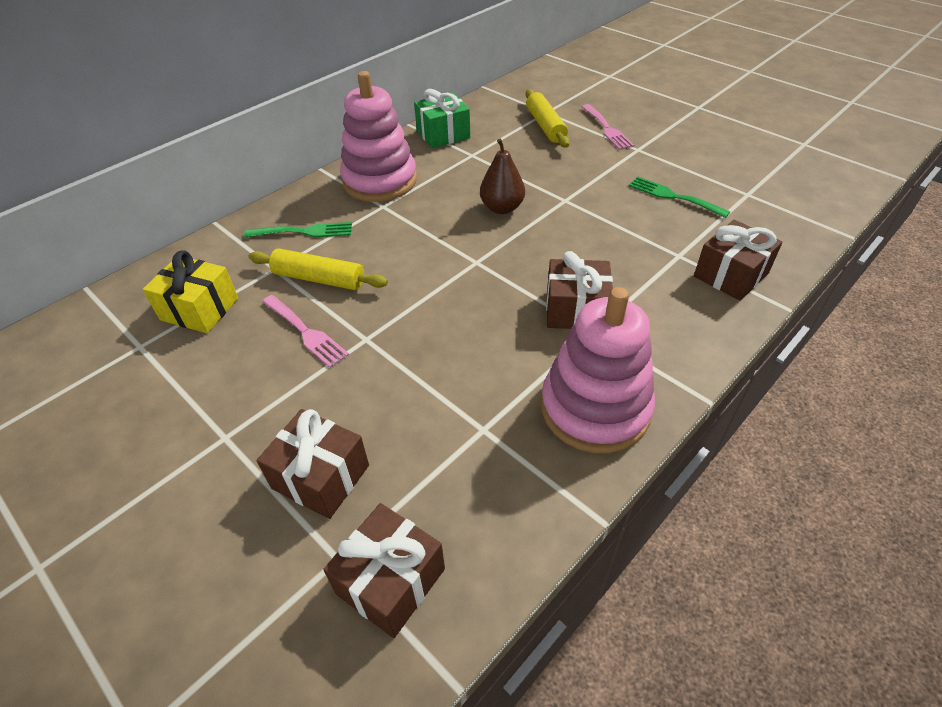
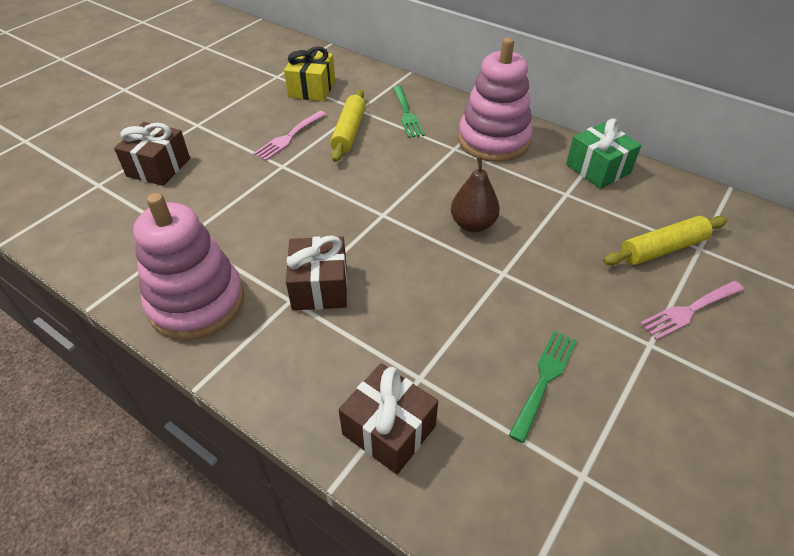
camera: 80 degrees right, 0 degrees up
(391, 581) = (76, 208): brown gift -> none

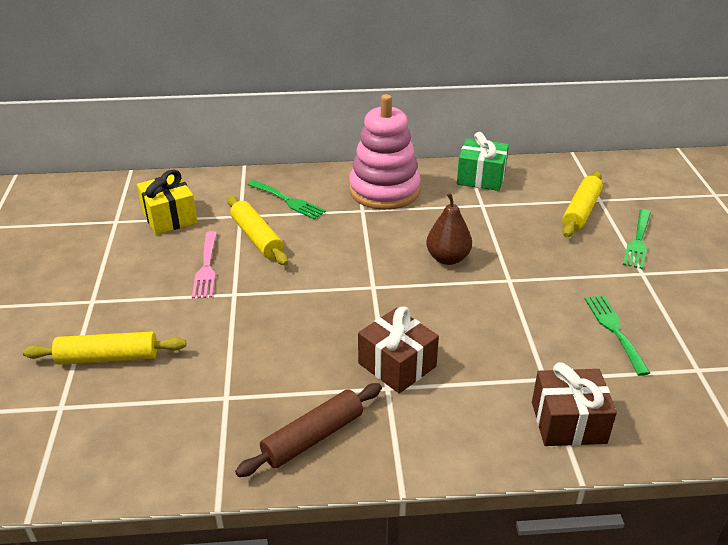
camera: 40 degrees left, 10 degrees down
(159, 167) = (108, 357): brown gift -> yellow rolling pin
(196, 302) = (313, 437): pink stacking toy -> brown rolling pin
(689, 311) = (638, 241): pink fork -> green fork

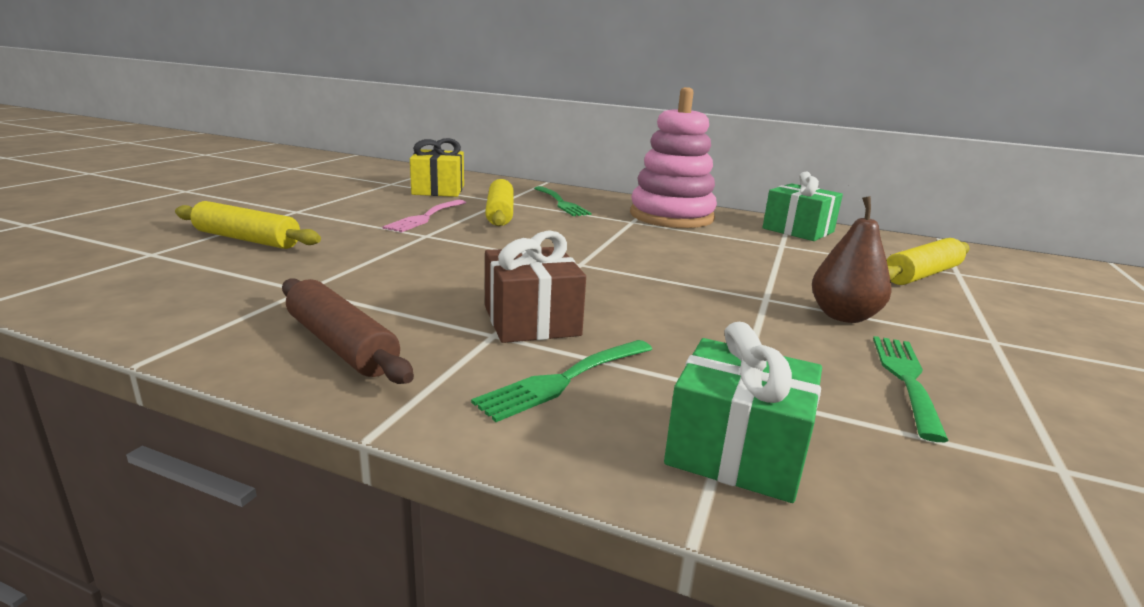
camera: 25 degrees right, 15 degrees down
(313, 437) = (341, 345): brown rolling pin -> brown rolling pin turned 60 degrees clockwise
(447, 258) = (697, 266): brown pear -> brown pear (843, 316)
(568, 422) = (736, 451): brown gift -> green gift
(638, 241) = (1003, 314): green fork -> green fork (563, 380)

